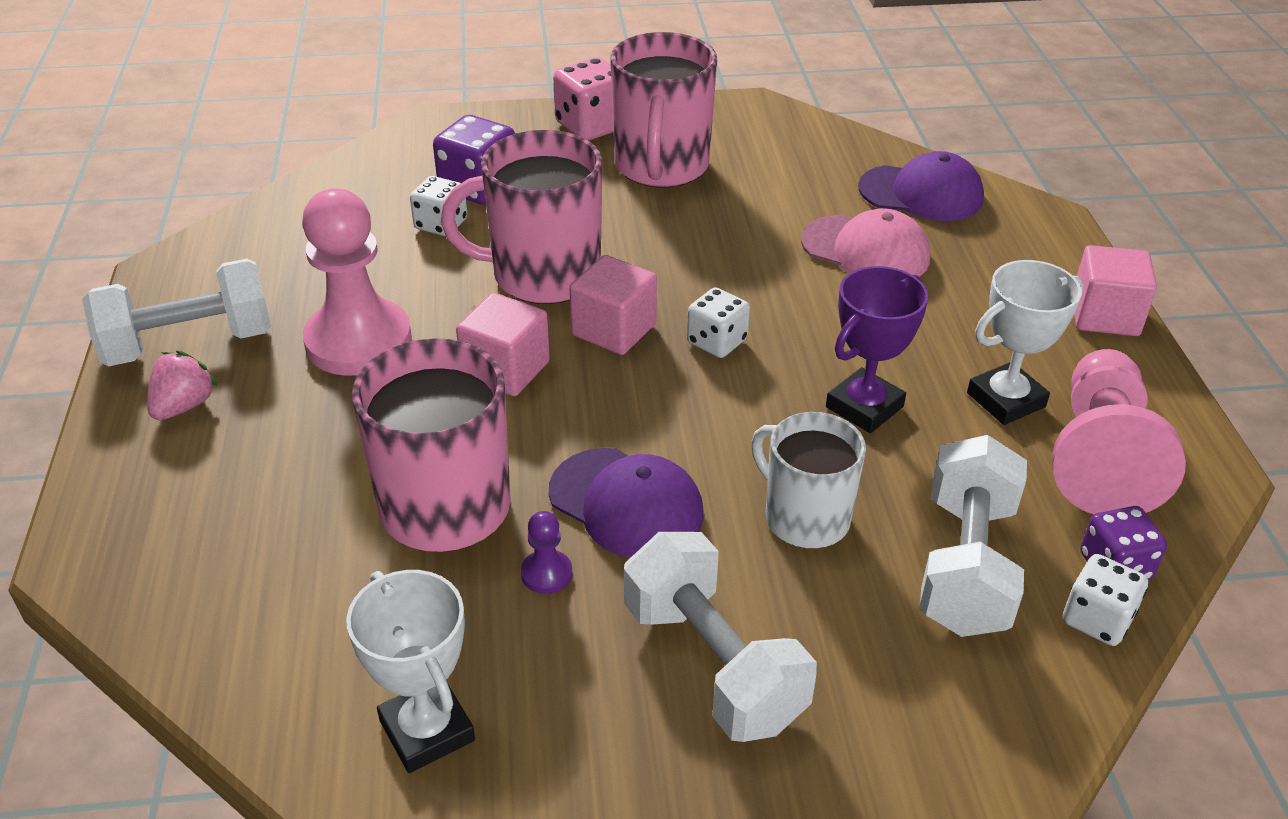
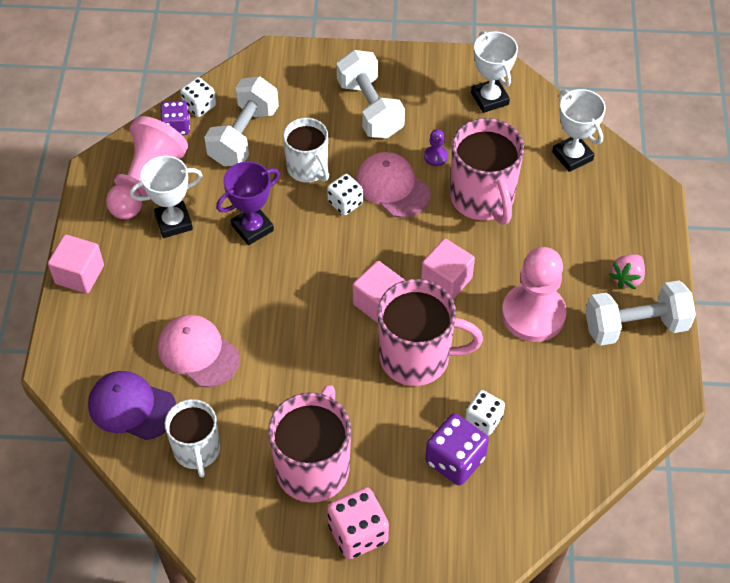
camera: 170 degrees left, 15 degrees up
(242, 612) = (572, 156): none -> white trophy
(626, 503) = (392, 187): purple cap -> pink cap
(716, 342) = (319, 285): white dice -> white dice (345, 203)
(814, 167) = (197, 450): none -> white mug

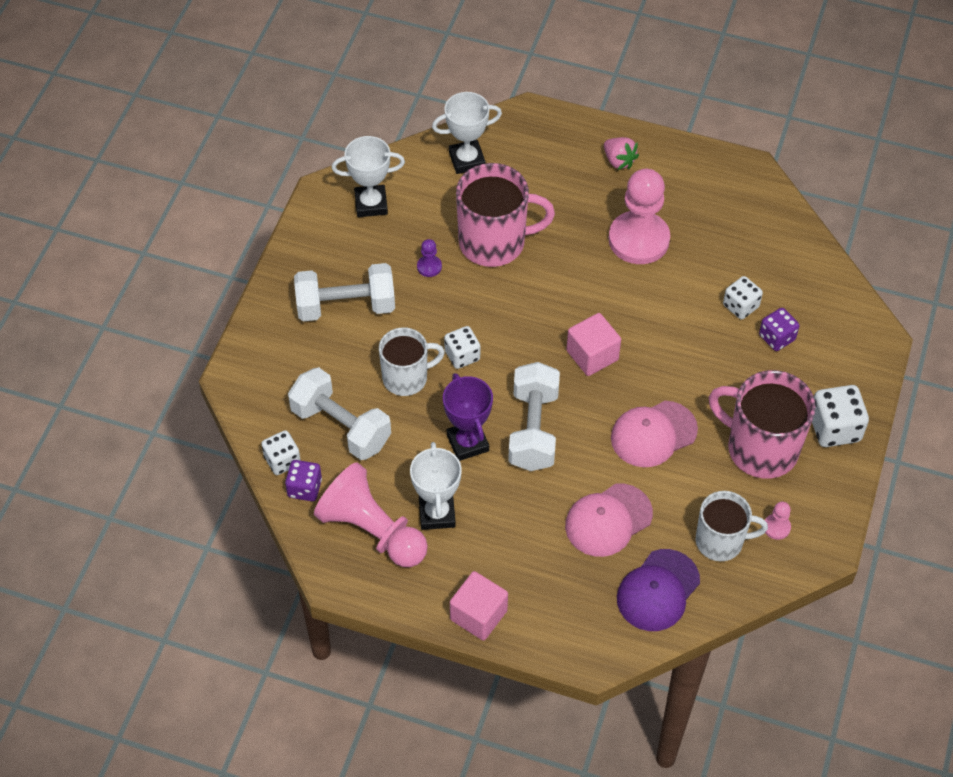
camera: 75 degrees left, 0 degrees up
(224, 497) = (776, 527): none -> pink pawn
(358, 533) = (834, 428): pink dice -> white dice
(392, 187) = (455, 311): pink cap -> pink cap (653, 434)
(417, 357) = (662, 340): pink mug -> none
(446, 280) = (582, 295): pink cube -> none
(455, 460) = (776, 338): purple dice -> purple dice, size x0.65
(635, 326) = (671, 170): white dumbbell -> white dumbbell (533, 429)

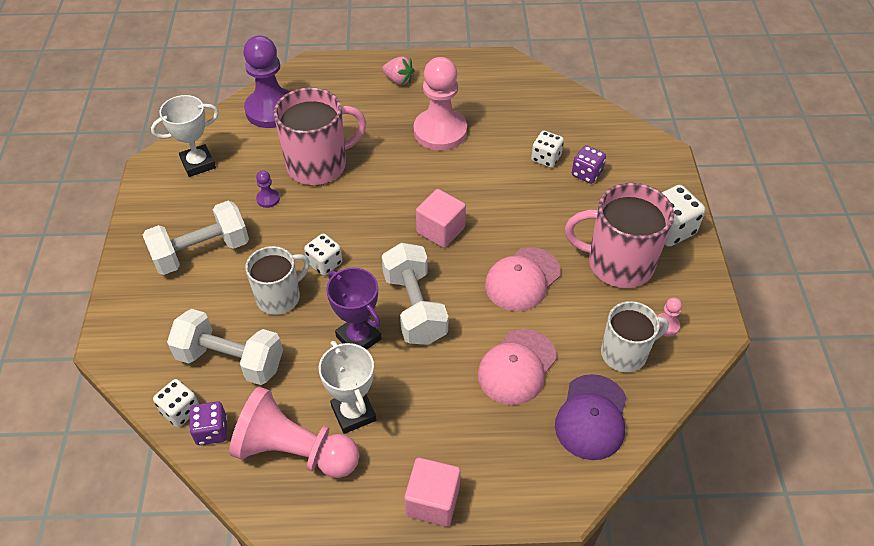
camera: 20 degrees left, 5 degrees down
(467, 160) = (271, 110): white trophy -> purple pawn

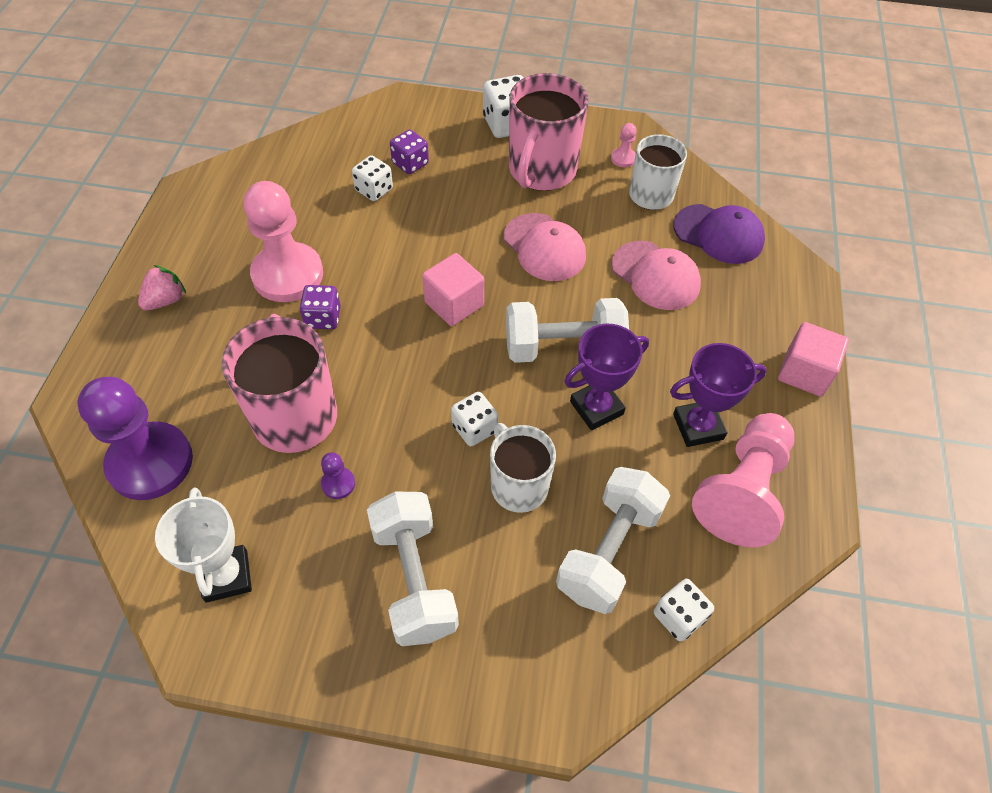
camera: 80 degrees left, 5 degrees up
(212, 431) = (711, 579): purple dice -> purple dice (323, 318)
(353, 413) = (698, 426): white trophy -> purple trophy

